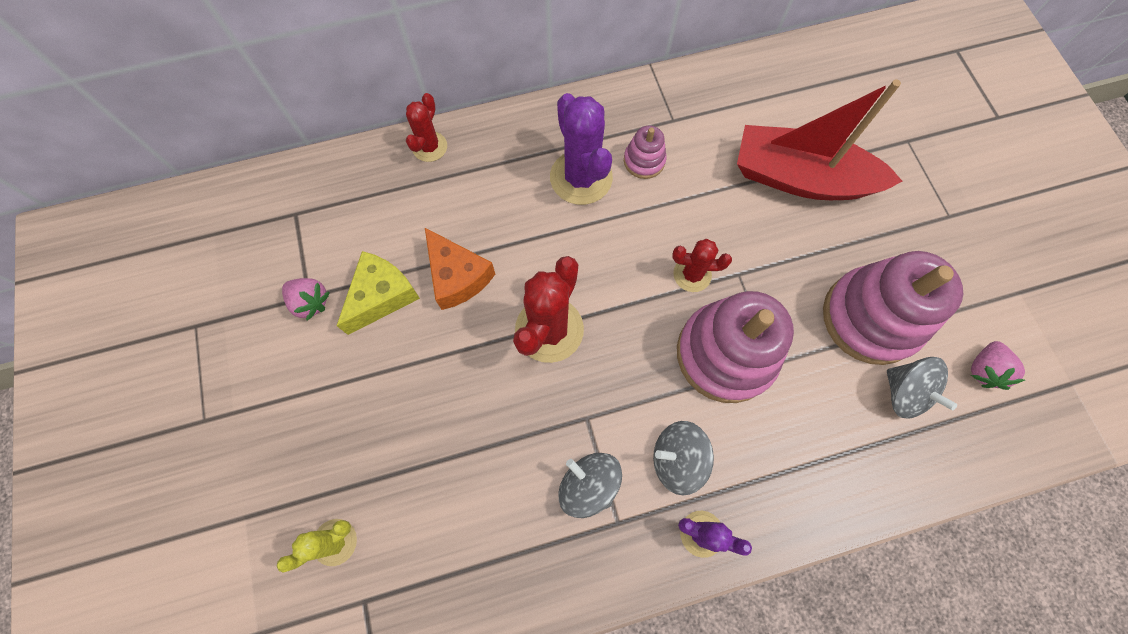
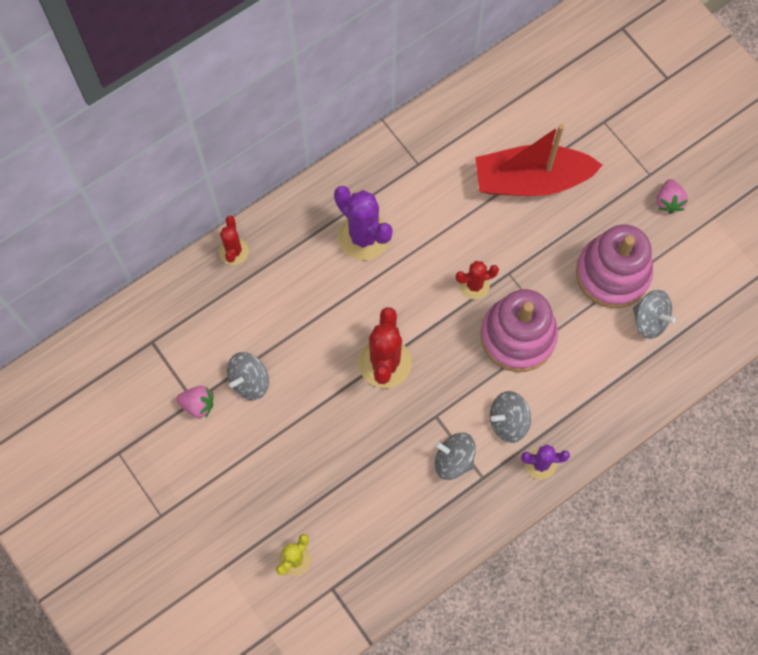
camera: 20 degrees left, 0 degrees up
(381, 296) = (249, 381): yellow cheese -> grey spinning top
(457, 276) = (300, 347): orange cheese -> none
(644, 161) = (407, 206): pink stacking toy -> none
(983, 369) = (699, 284): pink strawberry -> pink strawberry (668, 201)

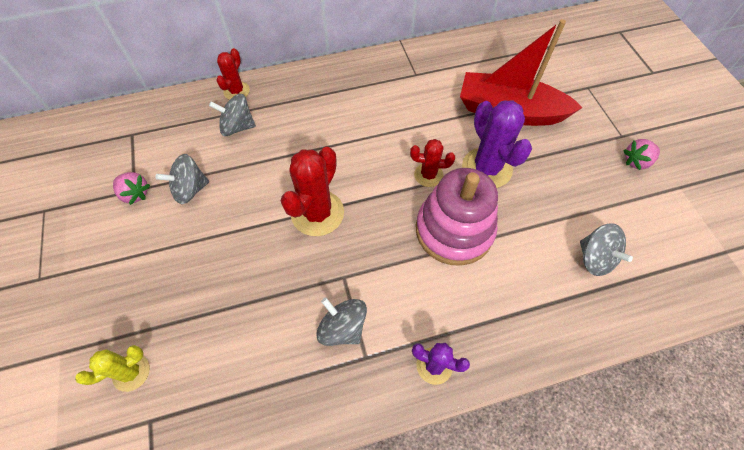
camera: 20 degrees right, 10 degrees down
(363, 237) = (347, 111): purple cactus -> purple cactus (486, 168)
(508, 421) = (415, 308): grey spinning top -> grey spinning top (237, 127)
(612, 273) = (566, 205): pink stacking toy -> none
(668, 201) = (636, 161): pink strawberry -> pink strawberry turned 45 degrees clockwise

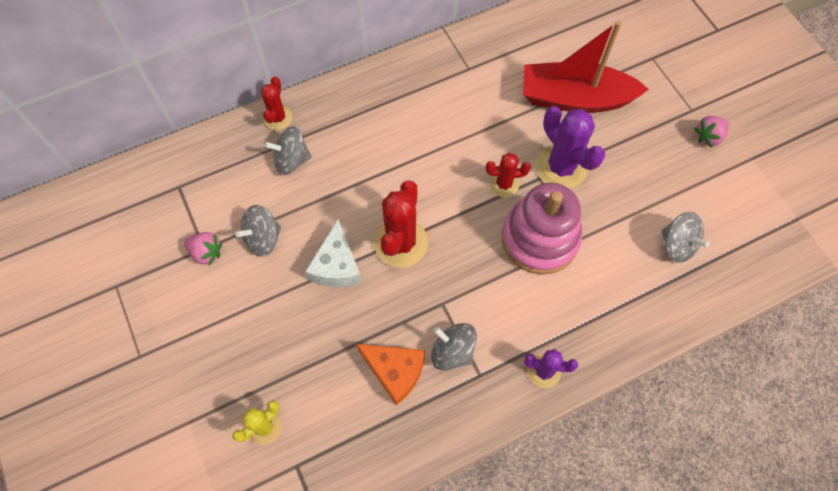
camera: 10 degrees left, 5 degrees up
(251, 224) = (337, 265): none -> white cheese
(279, 338) = (395, 371): none -> orange cheese

